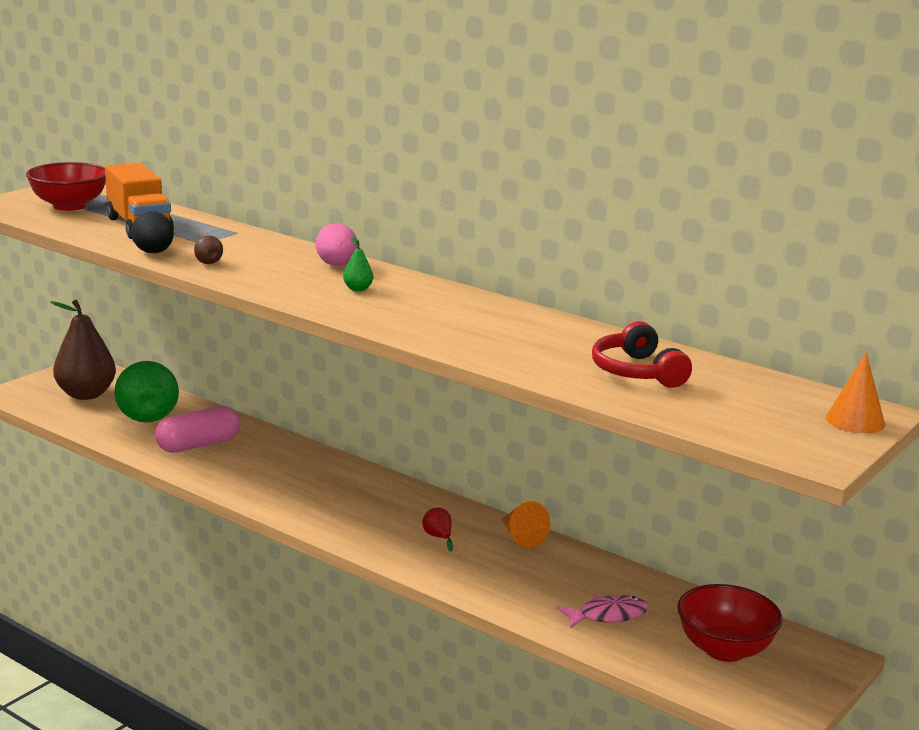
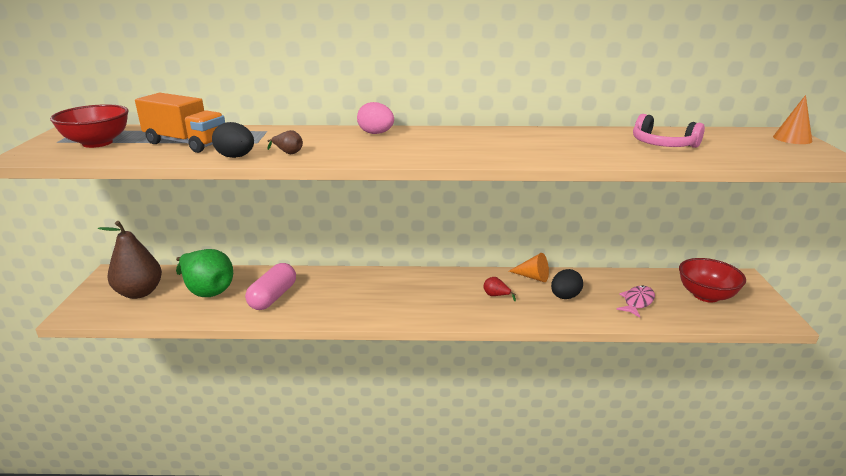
camera: 35 degrees left, 5 degrees up
(358, 289) = (422, 143): green pear -> none
(522, 572) = (565, 297): none -> black egg
(637, 372) = (662, 144): red headphones -> pink headphones

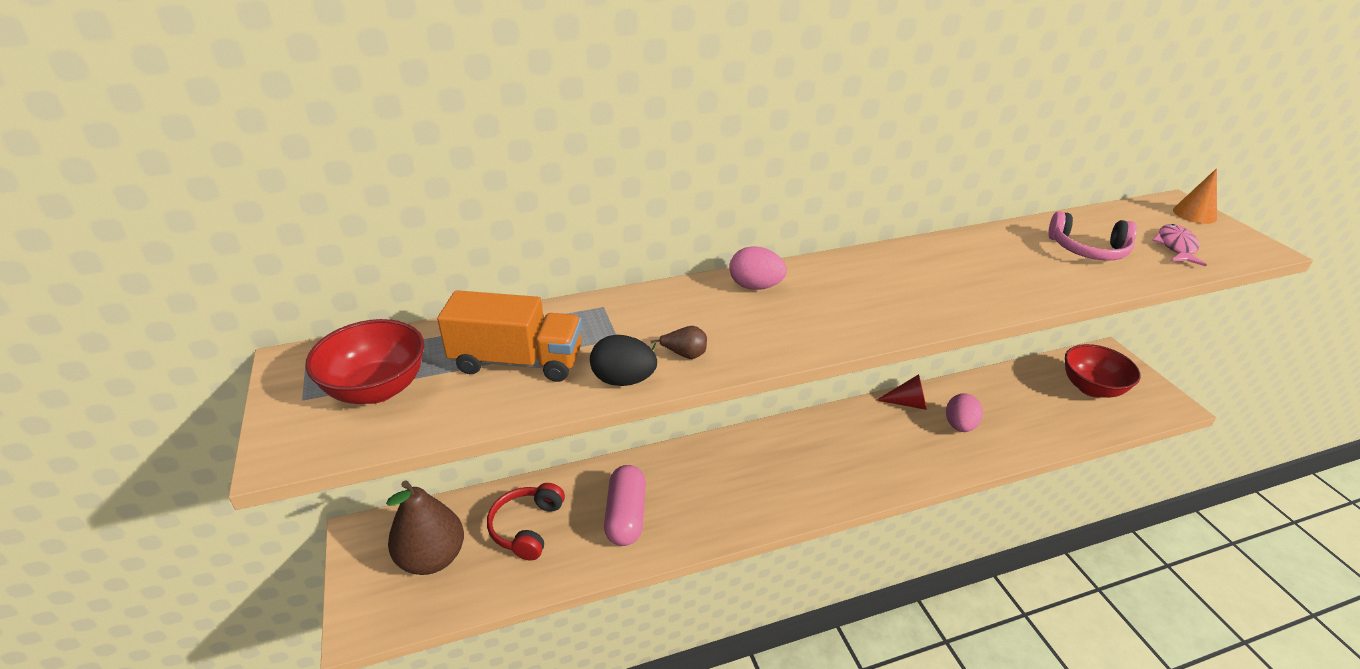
camera: 20 degrees left, 10 degrees up
(207, 290) = (527, 527): green pear -> red headphones
(496, 295) = (888, 443): red pear -> none
(532, 277) = (907, 403): orange cone -> red cone
(565, 297) = (959, 425): black egg -> pink egg
(637, 302) = (1034, 415): pink fish -> pink fish (1176, 247)

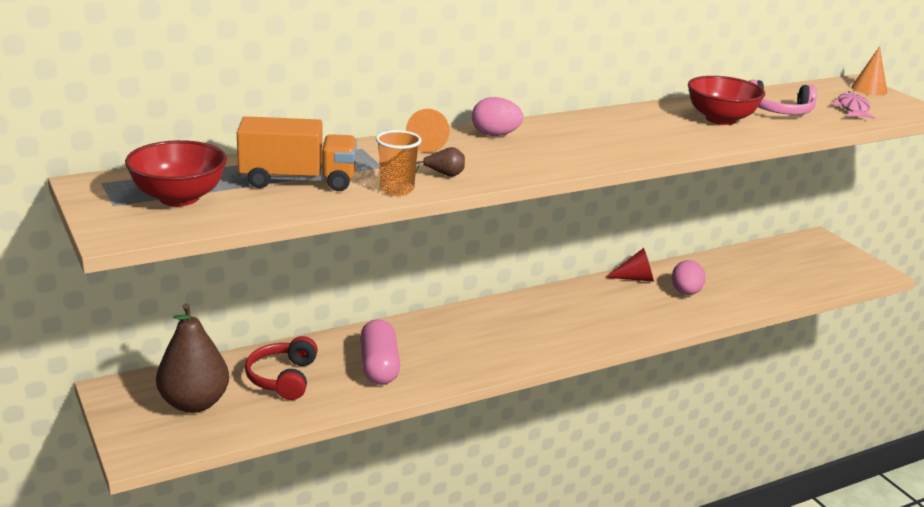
camera: 10 degrees left, 10 degrees down
(623, 380) = (396, 190): black egg -> orange cup
(677, 301) = (428, 144): none -> orange cone
(1091, 388) = (804, 263): red bowl -> red bowl (720, 119)

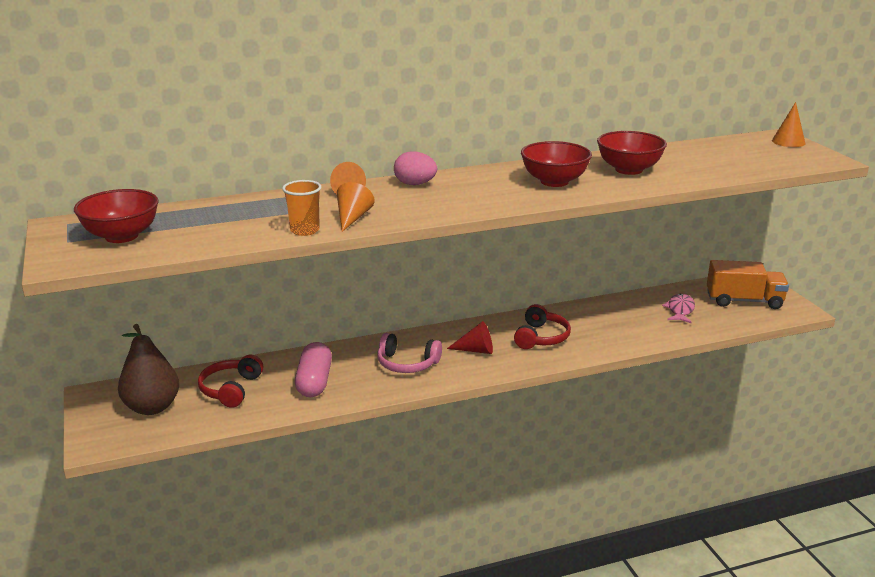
camera: 10 degrees right, 0 degrees up
(298, 181) = (226, 222): orange truck -> orange truck (744, 301)
(444, 175) = (352, 218): brown pear -> orange cone
(617, 308) = (541, 337): none -> red headphones
(635, 278) = (567, 312): red cone -> red cone (476, 350)
(648, 132) = (554, 181): none -> red bowl
(685, 293) = (609, 325): pink egg -> none
(779, 111) = (689, 162): pink headphones -> pink headphones (407, 363)
(852, 109) = (761, 160): pink fish -> pink fish (680, 310)

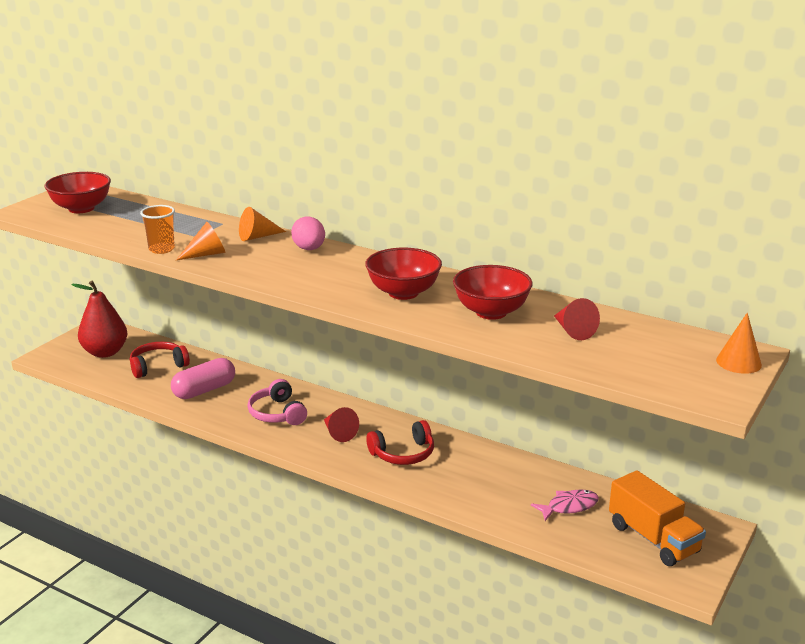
camera: 50 degrees right, 0 degrees up
(152, 407) = (105, 352): brown pear -> red pear
(691, 160) = (573, 331): none -> red cone

